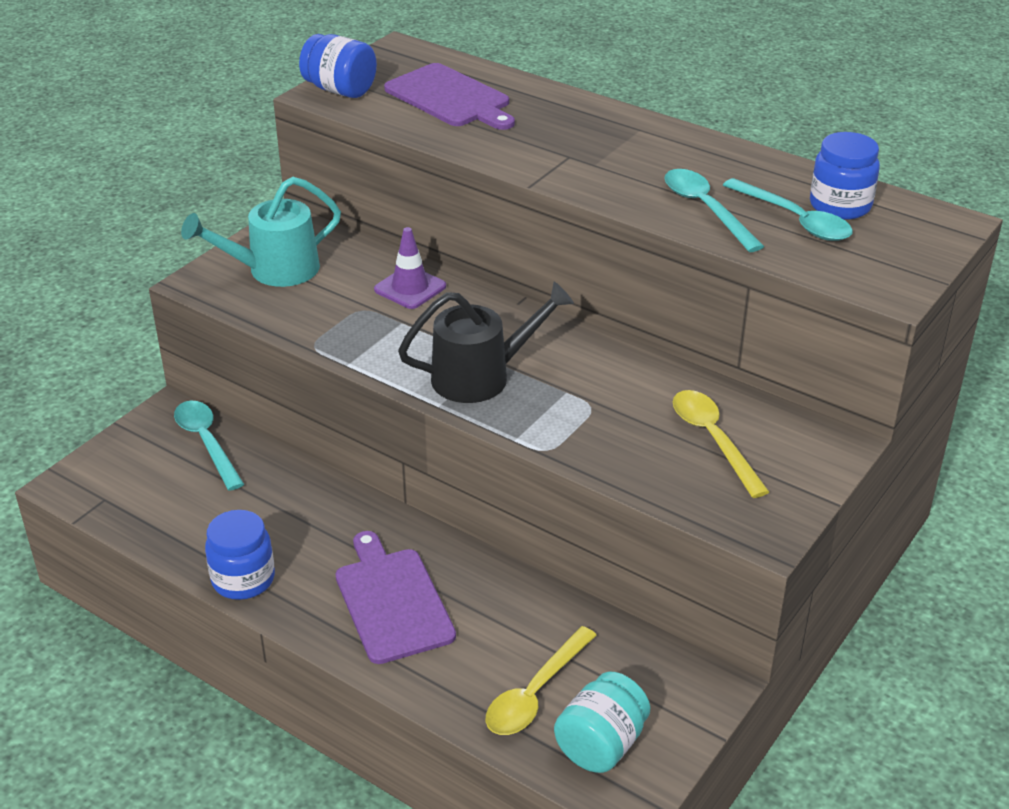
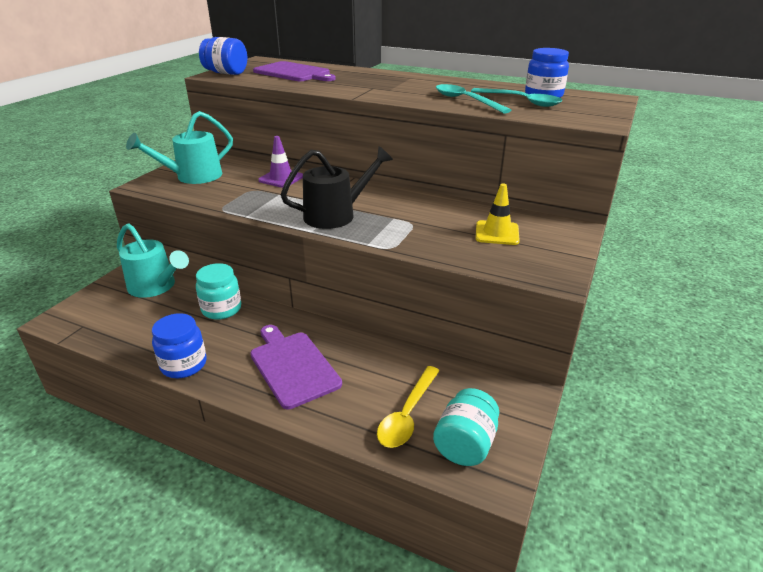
camera: 10 degrees left, 5 degrees down
(207, 442) = (156, 287): turquoise spoon -> turquoise watering can
(301, 494) = (221, 309): none -> turquoise jar
(713, 440) = (497, 233): yellow spoon -> yellow traffic cone

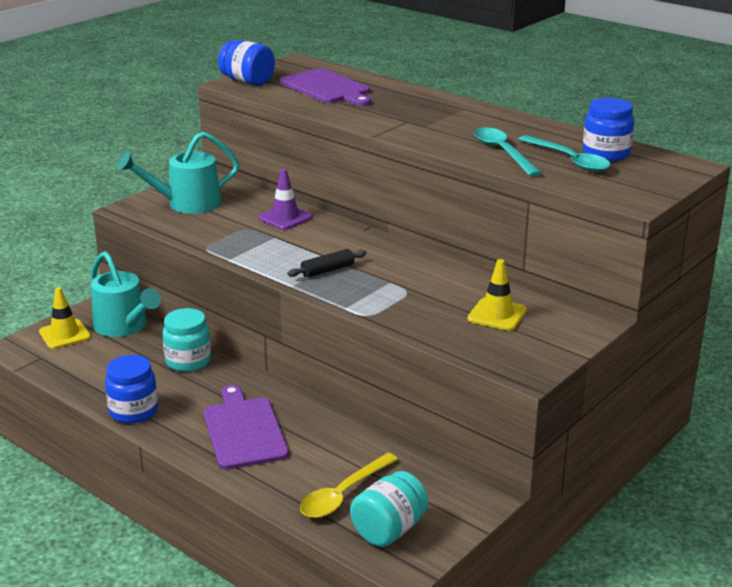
camera: 15 degrees right, 5 degrees down
(102, 301) = (64, 334): none -> yellow traffic cone
(336, 215) = (327, 270): black watering can -> black rolling pin

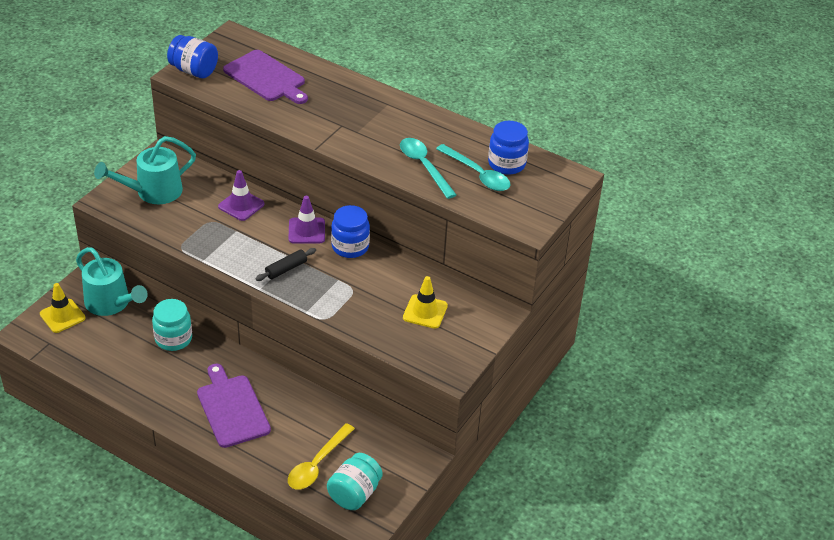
camera: 10 degrees left, 15 degrees up
(133, 411) = (140, 395): blue jar -> blue jar (350, 247)
(358, 240) = (306, 231): none -> purple traffic cone

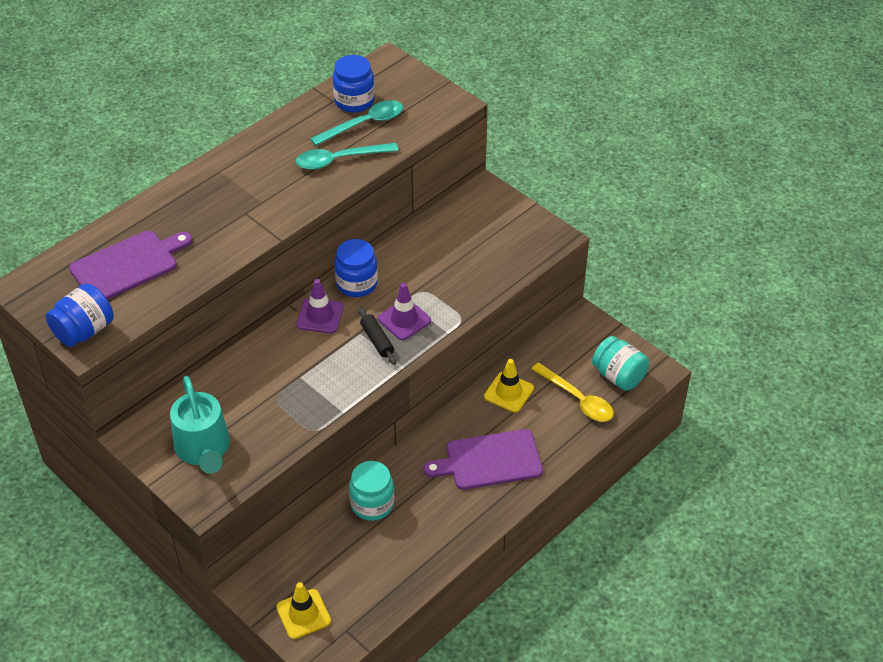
camera: 75 degrees left, 5 degrees up
(111, 303) = (296, 561): turquoise watering can -> none
(241, 205) = (257, 368): purple traffic cone -> purple traffic cone (404, 320)
(425, 312) = (469, 241): yellow traffic cone -> yellow traffic cone (508, 392)

